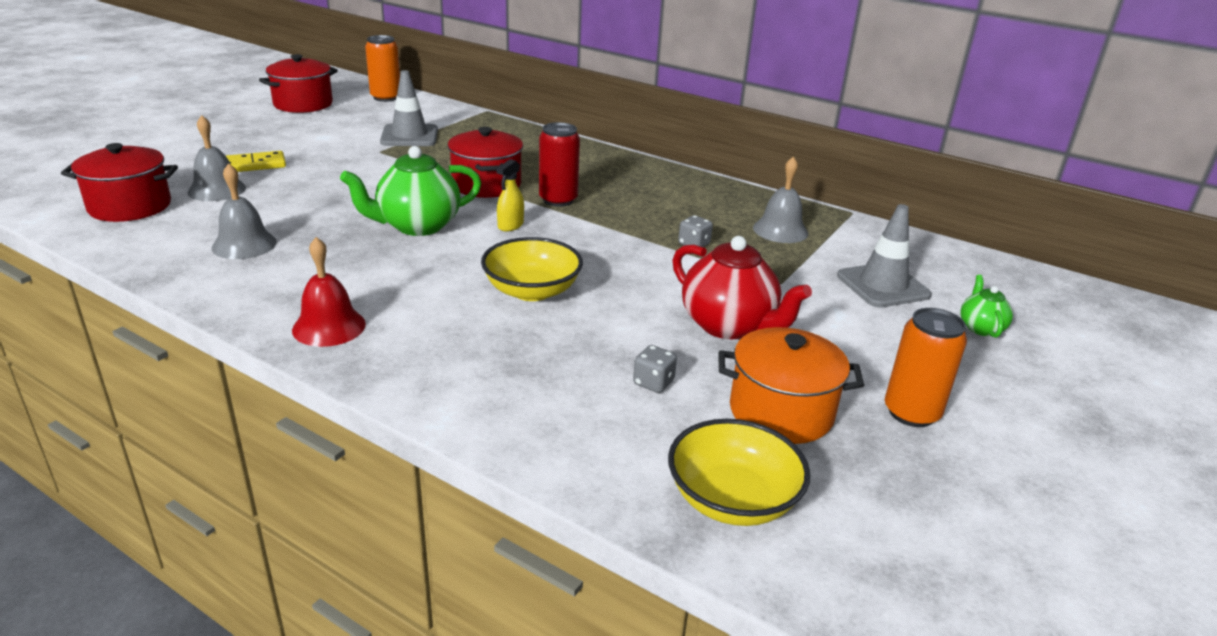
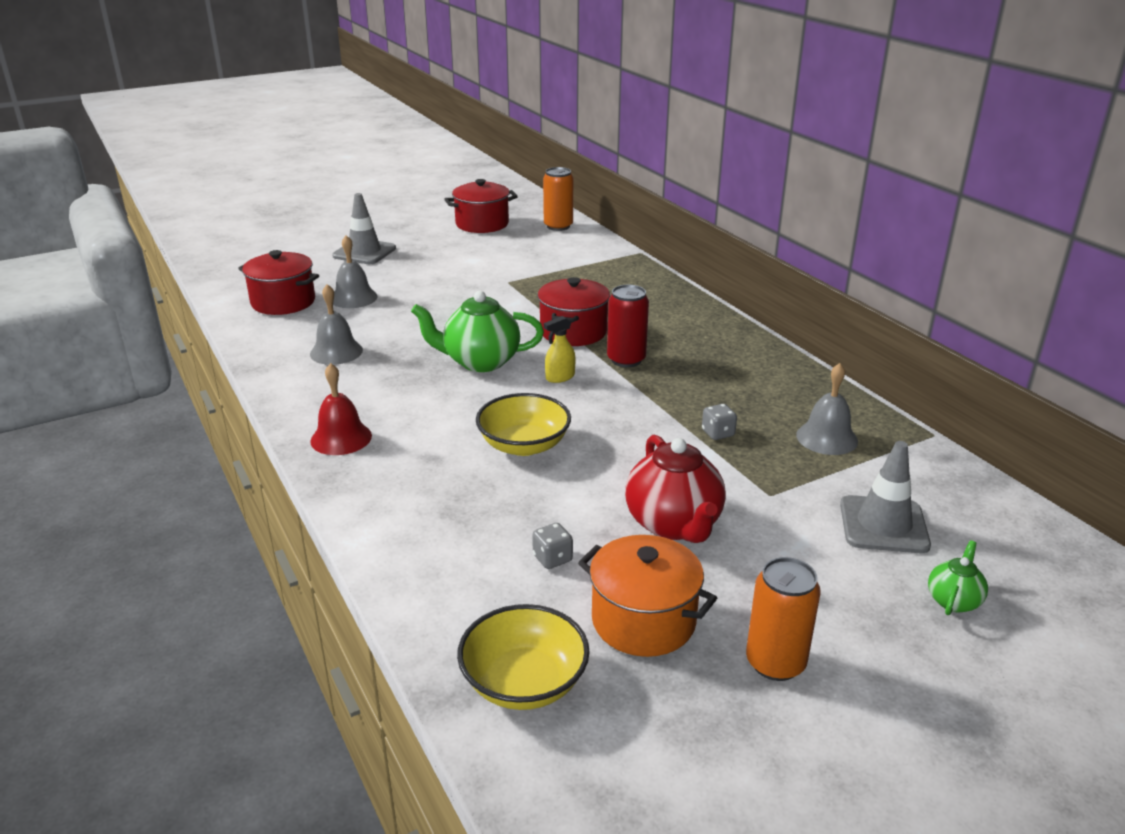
camera: 30 degrees right, 0 degrees up
(253, 165) = (397, 279): yellow domino -> none
(409, 136) = (546, 270): grey traffic cone -> grey traffic cone (364, 252)

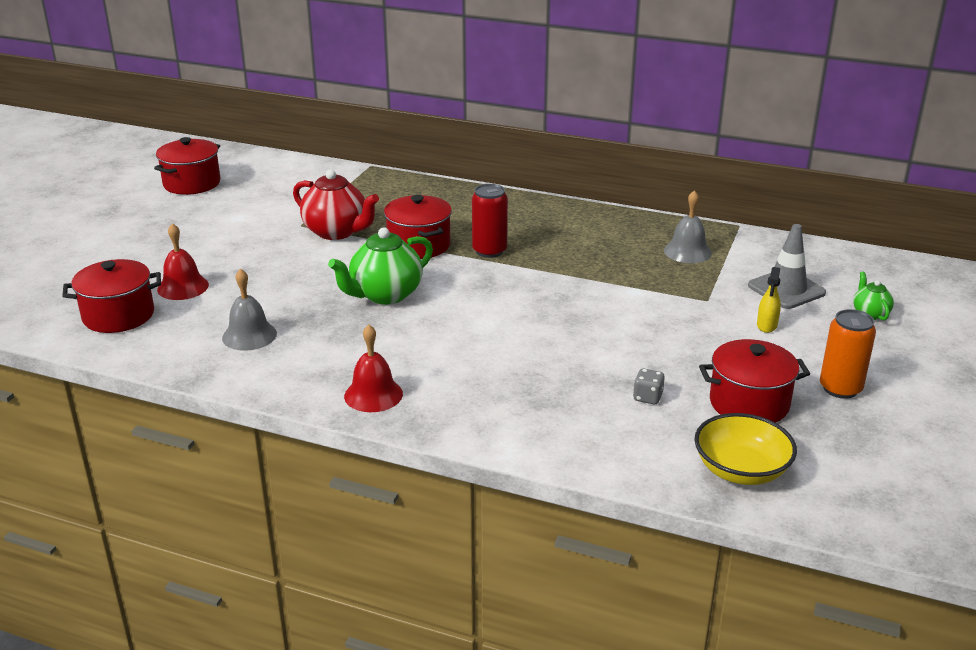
camera: 40 degrees left, 0 degrees up
(353, 298) = (183, 287): grey bell -> red bell
(364, 252) = (119, 245): grey traffic cone -> none
(524, 445) = (515, 338): yellow bowl -> none
(558, 226) = (265, 164): orange can -> none
(560, 377) = (463, 282): yellow spray bottle -> yellow spray bottle (766, 325)
(643, 621) = (749, 404): orange pot -> red pot
(674, 524) = (683, 342): red teapot -> red teapot (337, 232)
(718, 433) = (623, 276): grey dice -> none

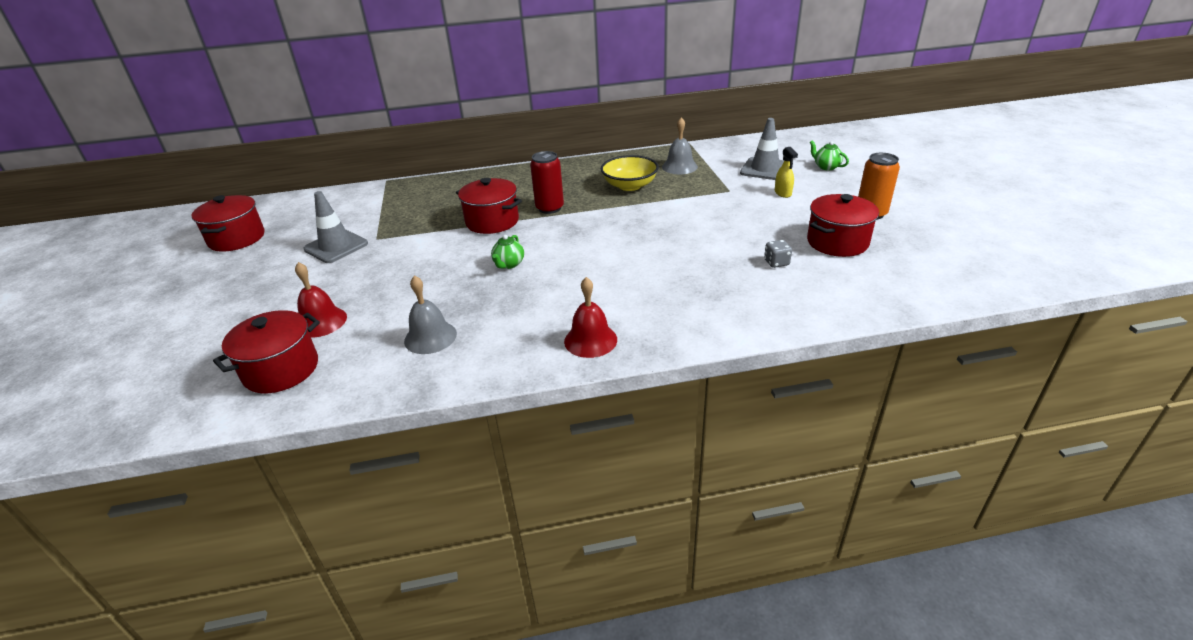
camera: 30 degrees left, 5 degrees up
(260, 221) = (336, 246): none -> grey traffic cone
(337, 232) = (414, 233): red teapot -> none
(385, 295) = (509, 264): green teapot -> green teapot, size x0.51
(741, 470) = (890, 284): yellow bowl -> yellow bowl (629, 186)

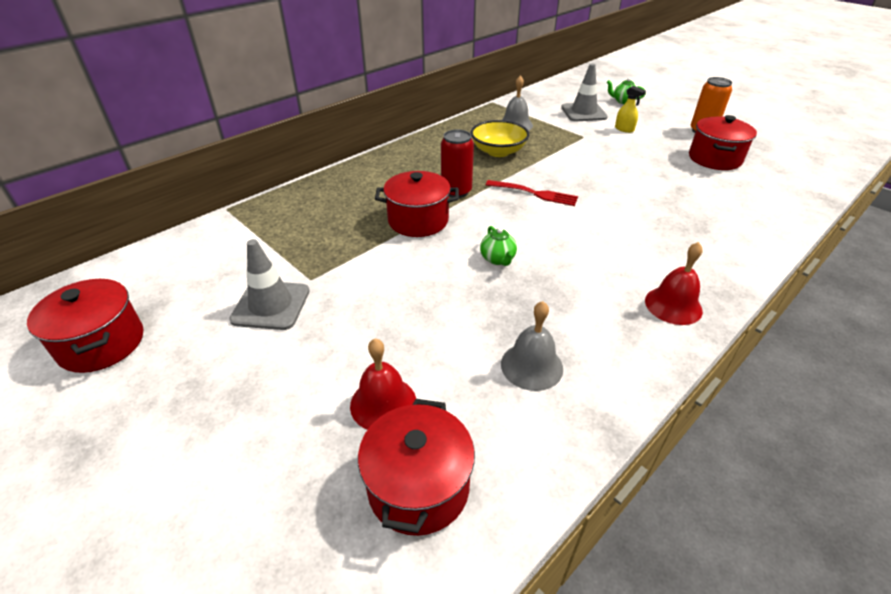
camera: 35 degrees left, 5 degrees up
(608, 226) = (534, 193): none -> red fork
(776, 263) = (701, 187): grey dice -> none

